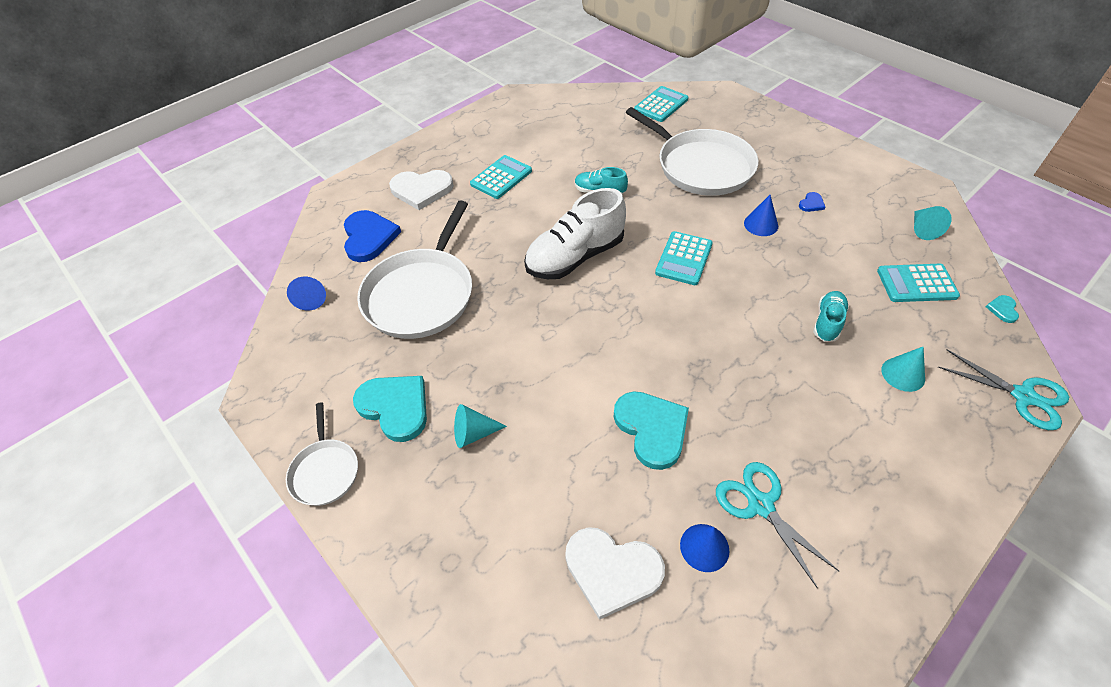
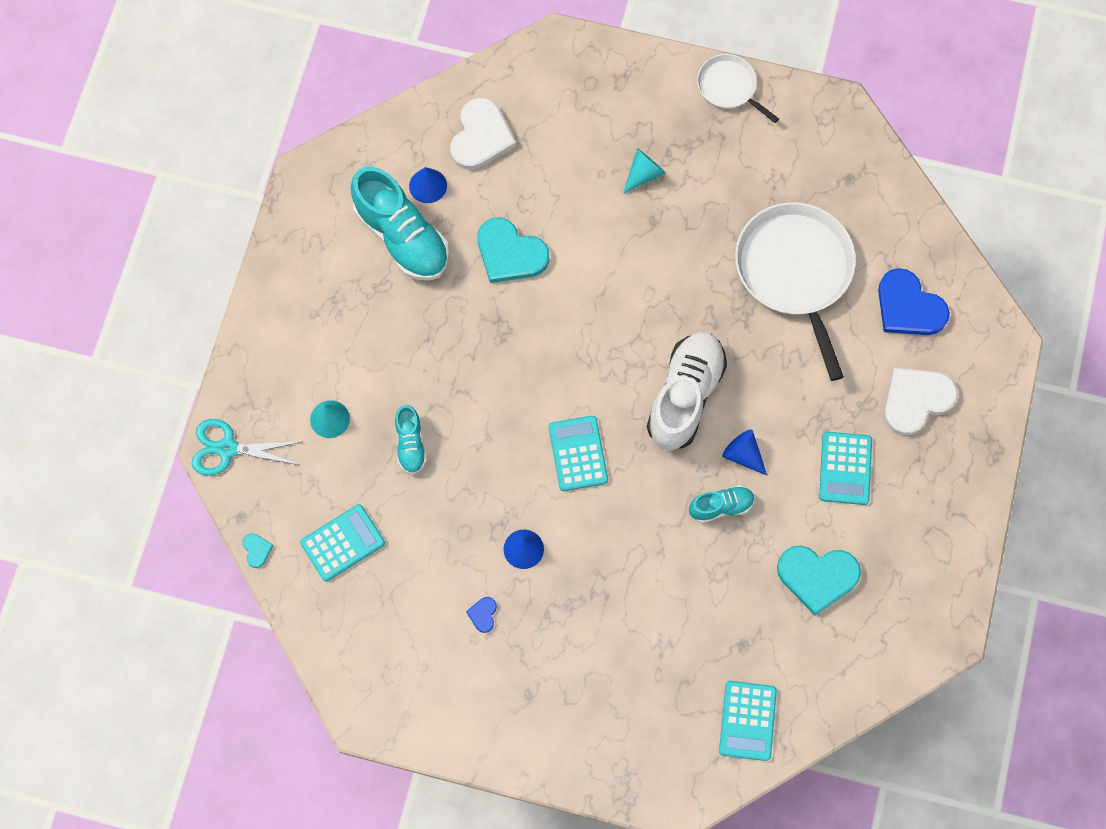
camera: 145 degrees right, 20 degrees up
(312, 298) = (891, 212): blue cone -> blue cone (743, 455)
(395, 407) = (722, 159): turquoise heart -> turquoise heart (817, 576)
(612, 571) = (481, 137): white heart -> white heart turned 120 degrees clockwise
(701, 166) = (633, 615): white pan -> none
(760, 505) = (402, 237): turquoise scissors -> turquoise shoe
(922, 229) = (354, 635): turquoise cone -> none

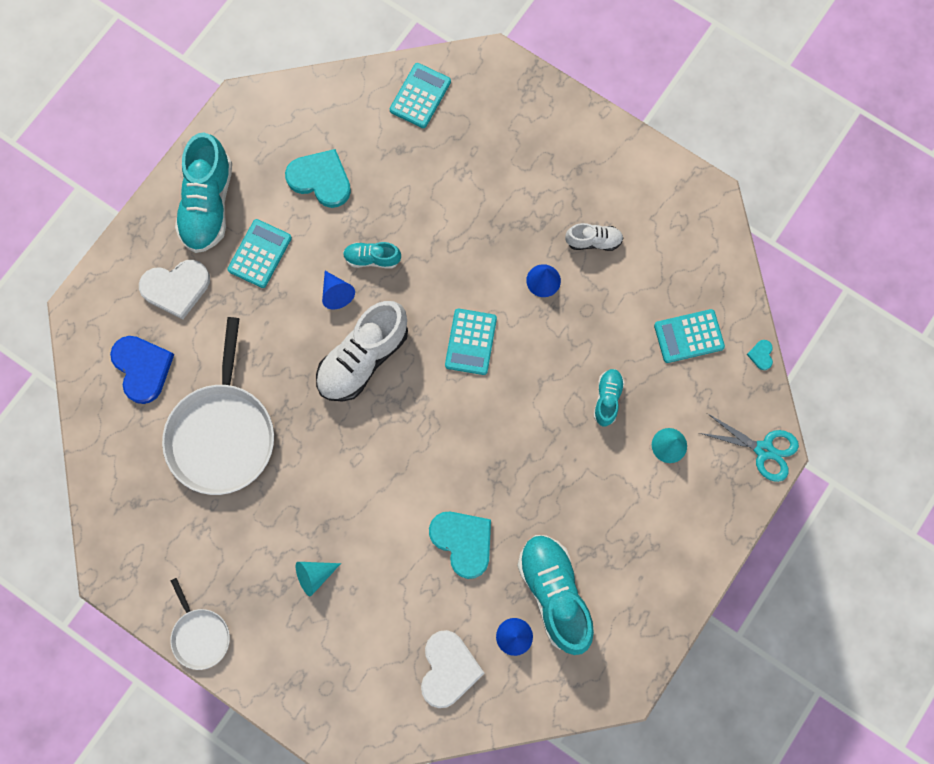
camera: 160 degrees left, 5 degrees up
(481, 137) = (448, 669): white heart -> white heart turned 150 degrees clockwise
(483, 614) = (593, 241): blue heart -> white shoe
(927, 503) = (208, 204): none -> turquoise shoe

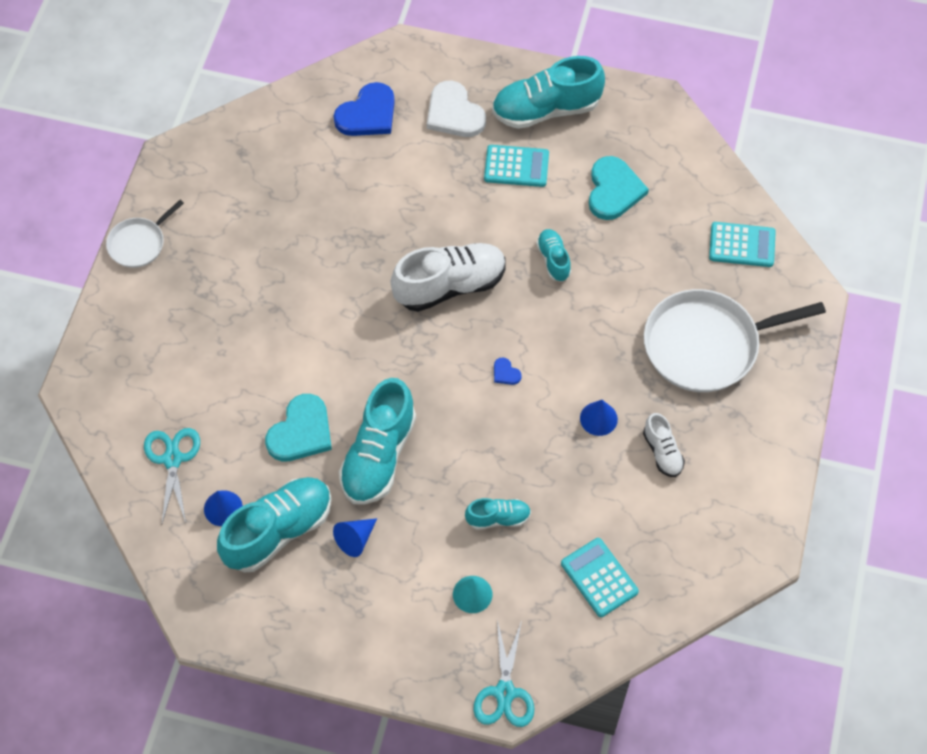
camera: 70 degrees right, 15 degrees down
(222, 434) = (331, 197): white pan -> white pan (707, 345)
(314, 575) = (224, 316): turquoise cone -> none
(336, 293) = (505, 242): blue cone -> blue cone (355, 539)
(363, 358) = (450, 286): white shoe -> white shoe turned 135 degrees clockwise
(448, 669) = (172, 459): white heart -> turquoise scissors
(470, 342) = (505, 373): turquoise calculator -> blue heart
(512, 480) = (378, 456): none -> turquoise shoe
(761, 355) = (609, 658): turquoise heart -> none

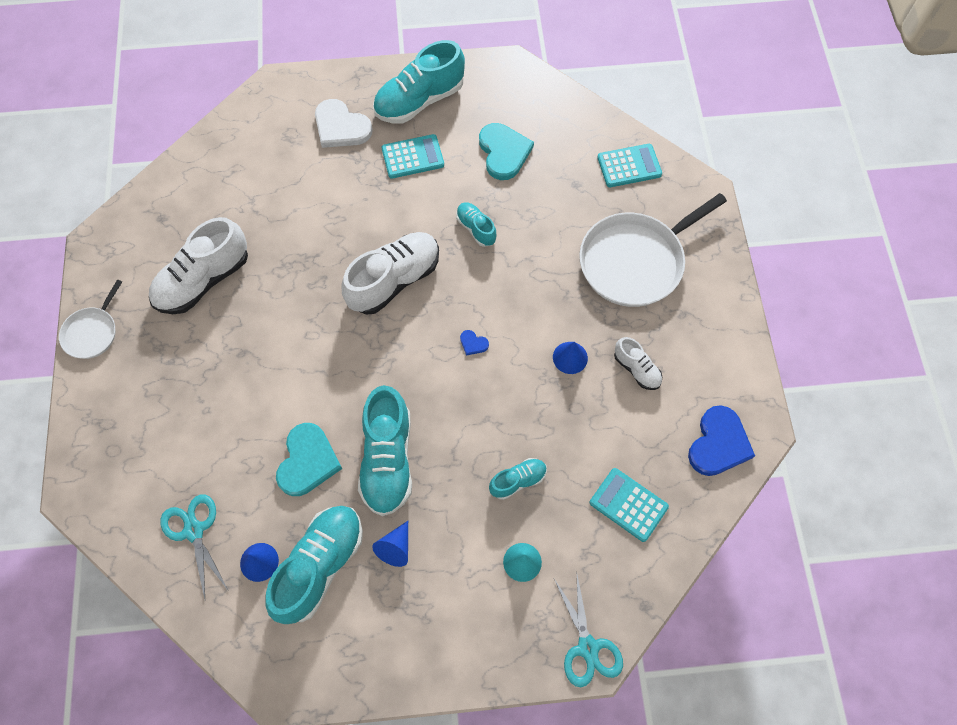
camera: 20 degrees left, 5 degrees up
(262, 226) = (203, 280): none -> white shoe
(367, 114) = (265, 150): blue heart -> blue heart (718, 443)

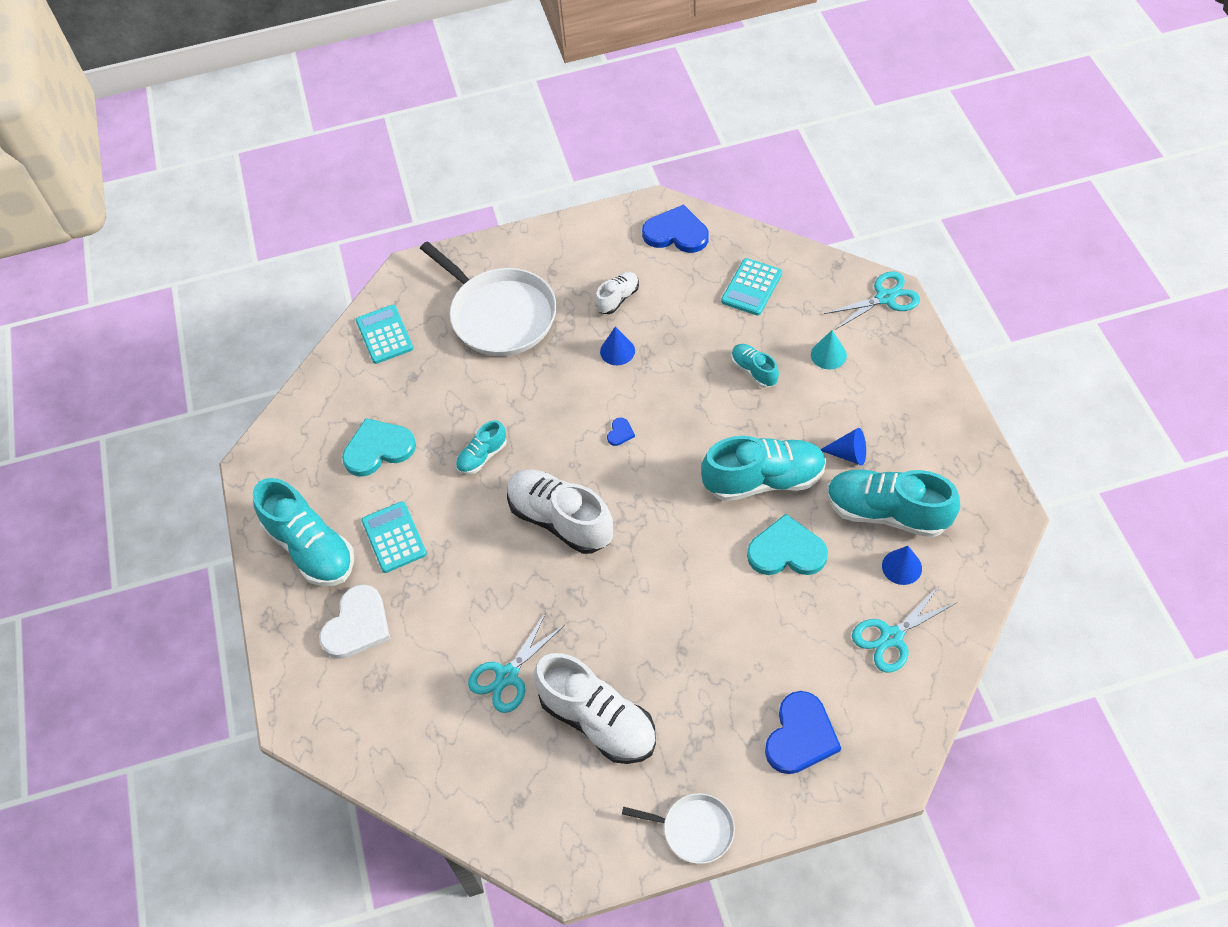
camera: 95 degrees left, 10 degrees down
(134, 429) = (800, 736): none -> blue heart
(263, 222) = (507, 676): none -> turquoise scissors

